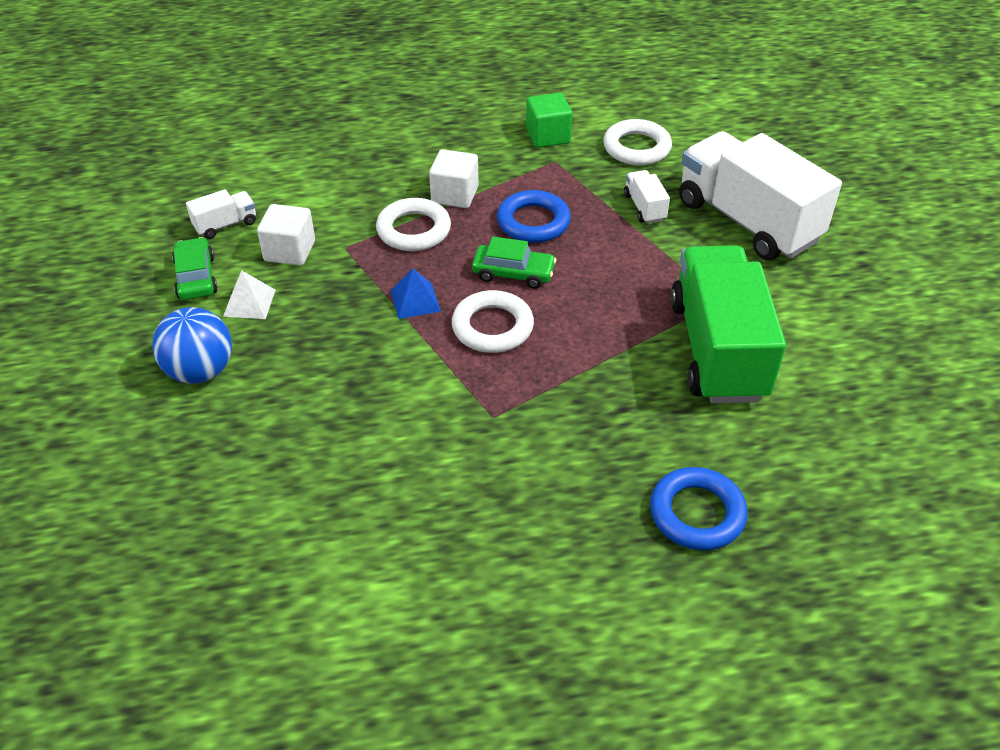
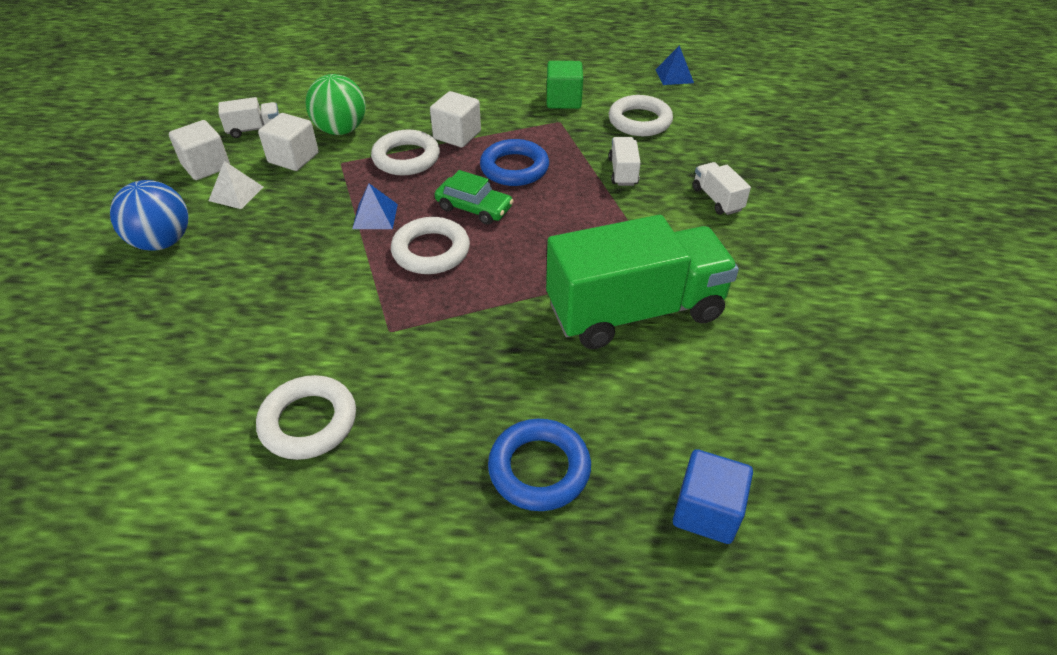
camera: 15 degrees right, 0 degrees up
(196, 277) = (206, 166): green car -> white cube
(325, 210) = (341, 130): none -> green ball
(462, 519) = (308, 422): none -> white ring
(649, 89) = (674, 76): none -> blue pyramid
(717, 349) = (635, 311): green truck -> green truck turned 60 degrees clockwise
(747, 221) = (717, 199): white truck -> white truck, size x0.41
(854, 516) = (706, 511): none -> blue cube

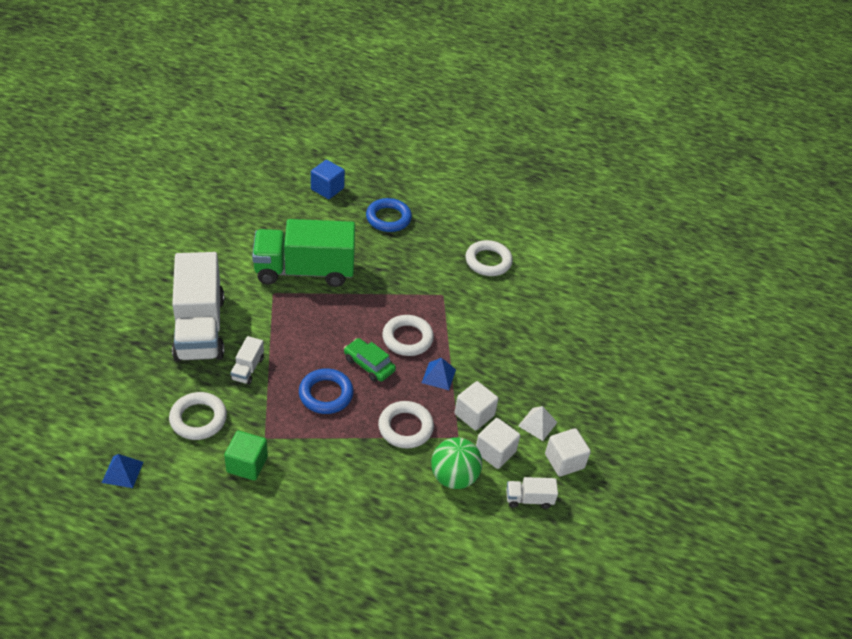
camera: 170 degrees left, 0 degrees up
(163, 242) = (582, 391): blue ball -> none
(457, 135) = (357, 443): white cube -> white cube (474, 415)
(717, 199) = (199, 328): white truck -> white truck, size x2.42

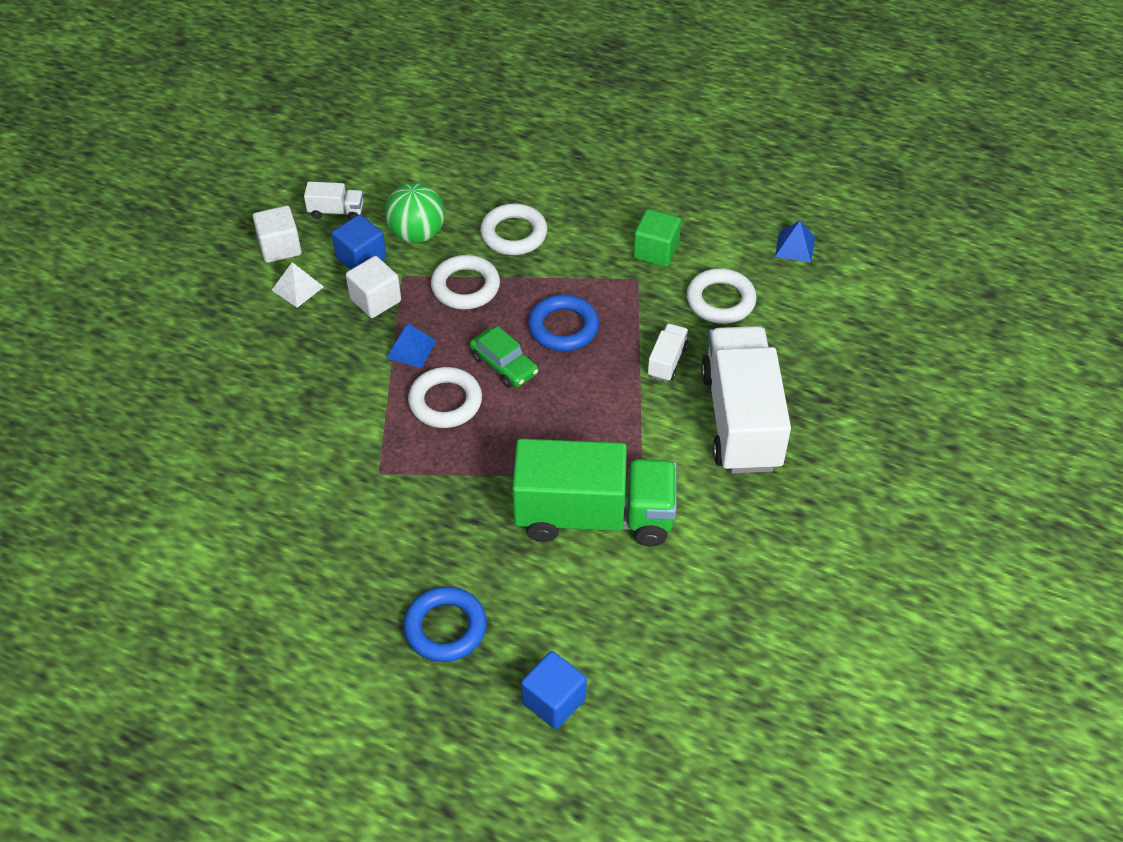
camera: 170 degrees left, 5 degrees up
(488, 261) = (289, 535): white ring -> white ring (514, 234)
(495, 452) = (361, 258): white cube -> blue cube

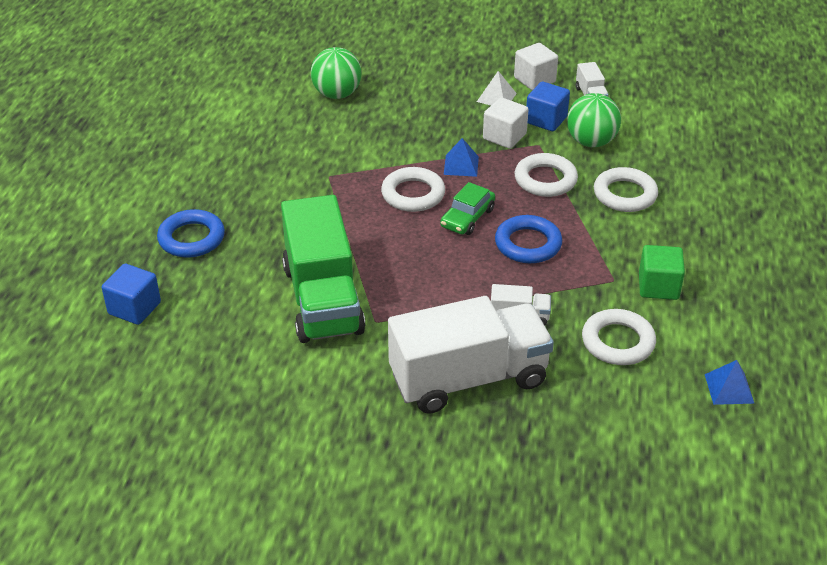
camera: 75 degrees right, 10 degrees down
(214, 434) = (337, 94): none -> green ball

